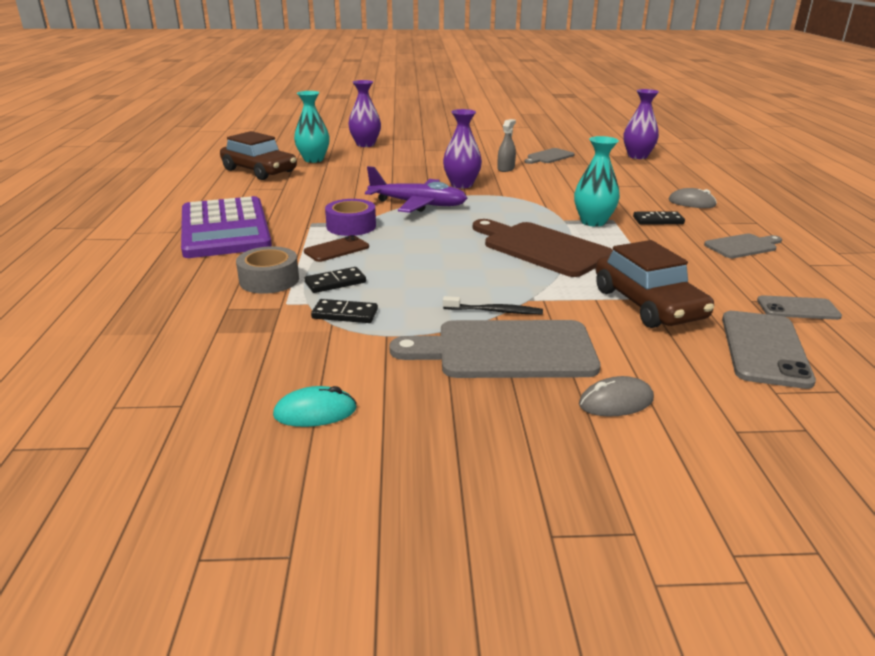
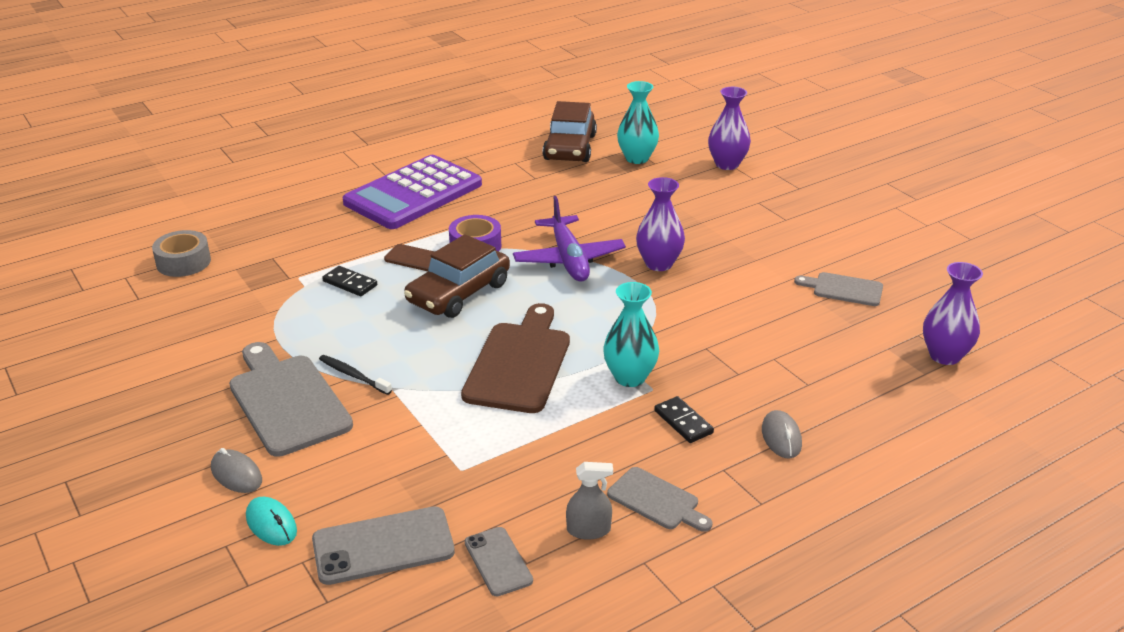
camera: 60 degrees right, 5 degrees up
(269, 280) = (332, 254): grey tape -> grey tape (183, 262)
(315, 412) = (154, 348): turquoise mouse -> turquoise mouse (271, 524)
(345, 314) = (297, 308): black domino -> none
(494, 311) = (353, 375): black toothbrush -> black toothbrush turned 150 degrees clockwise
(506, 169) = (753, 273): grey spray bottle -> grey spray bottle (588, 530)
(648, 304) = (432, 458): brown car -> brown car (458, 293)

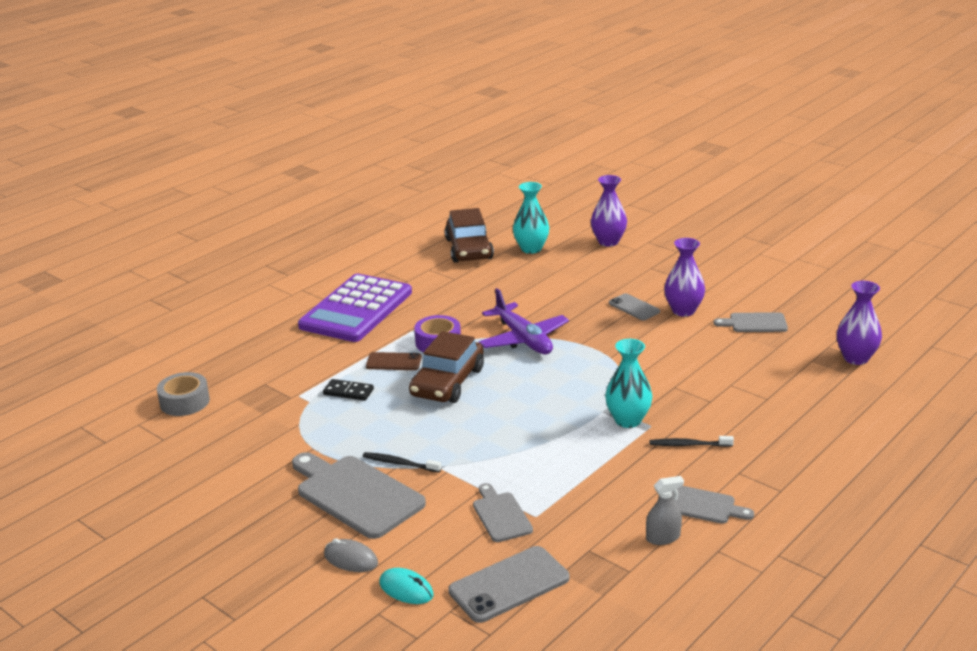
camera: 15 degrees left, 5 degrees down
(423, 460) = (501, 515): none -> grey cutting board
(498, 561) = (607, 575): grey phone -> grey phone (634, 307)
(519, 363) = (533, 427): brown cutting board -> none
(659, 264) = (599, 330): purple vase -> purple vase (683, 311)
(683, 422) = (689, 445): black domino -> black toothbrush
(781, 437) = (769, 441): grey mouse -> none

